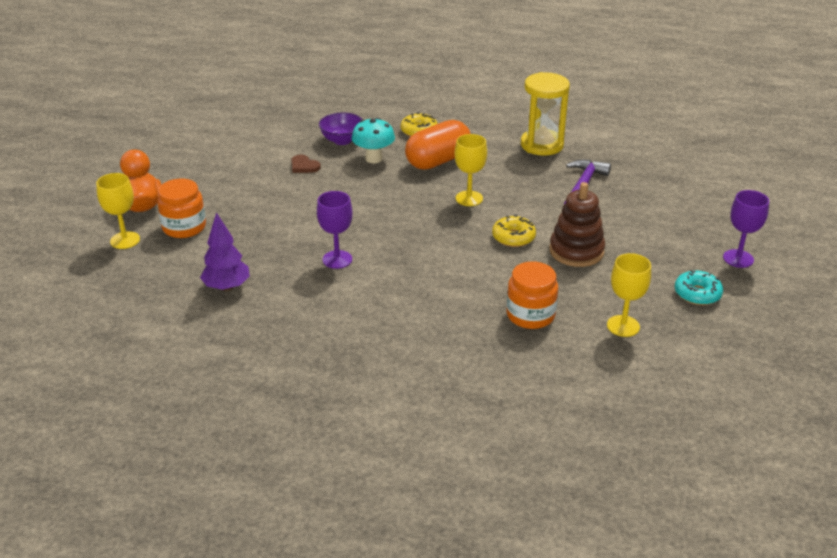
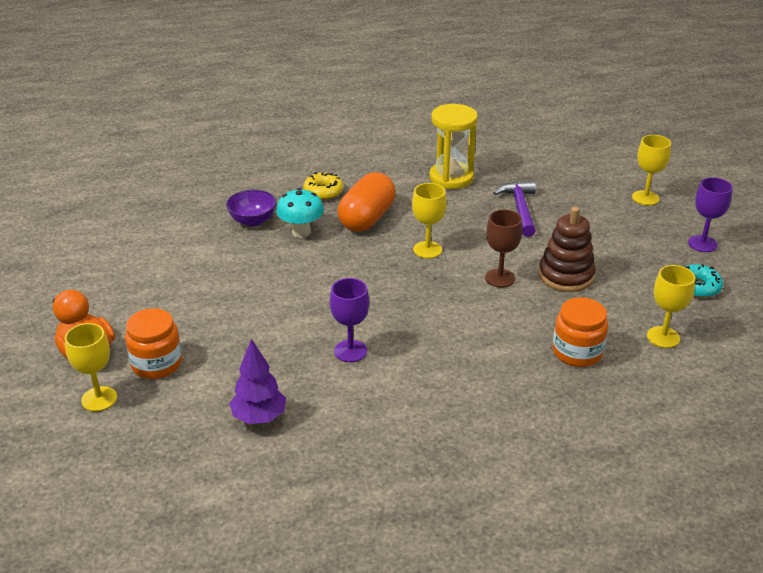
camera: 25 degrees left, 0 degrees up
(304, 166) = (234, 259): brown heart -> none
(513, 237) = (500, 278): yellow donut -> brown goblet
(716, 205) = (645, 198): none -> yellow goblet

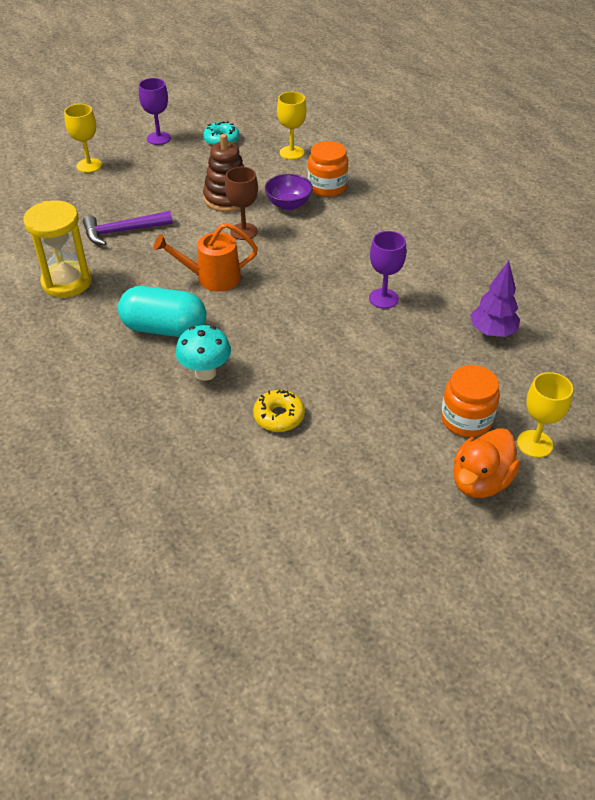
camera: 105 degrees left, 10 degrees up
(253, 221) = (191, 419): purple bowl -> purple bowl (288, 204)
(323, 192) = (114, 374): yellow donut -> yellow donut (279, 416)
(367, 218) = (164, 328): orange capsule -> turquoise capsule
(427, 250) = (212, 278): yellow goblet -> orange watering can

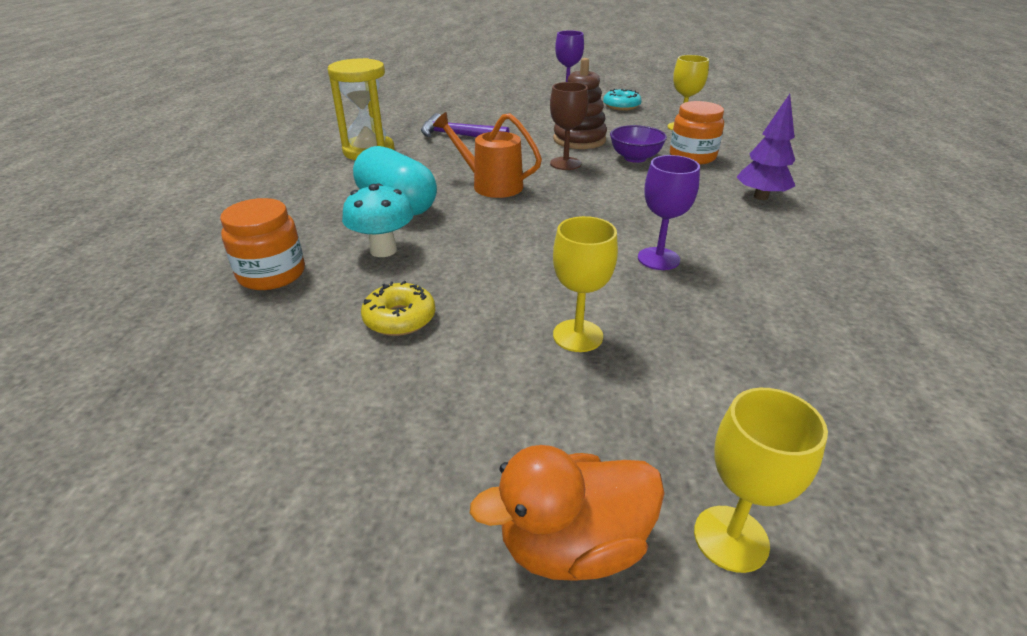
camera: 35 degrees right, 10 degrees down
(89, 165) = (489, 96): yellow goblet -> yellow goblet (578, 336)
(466, 419) = (639, 438): orange jar -> orange jar (272, 274)
(492, 332) = (785, 347): purple tree -> purple tree (760, 197)

